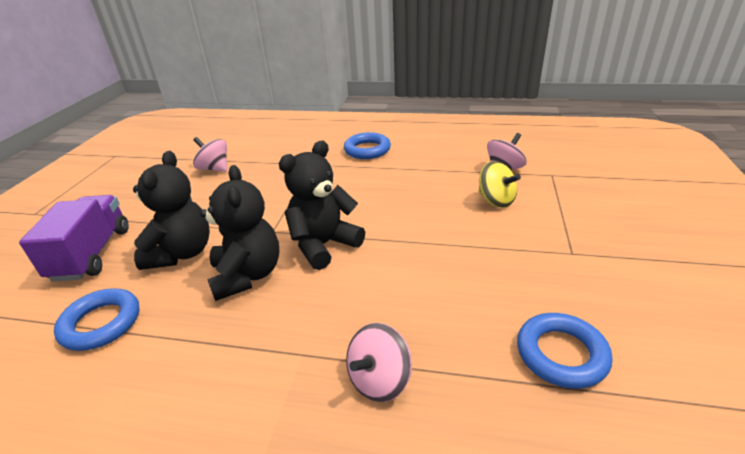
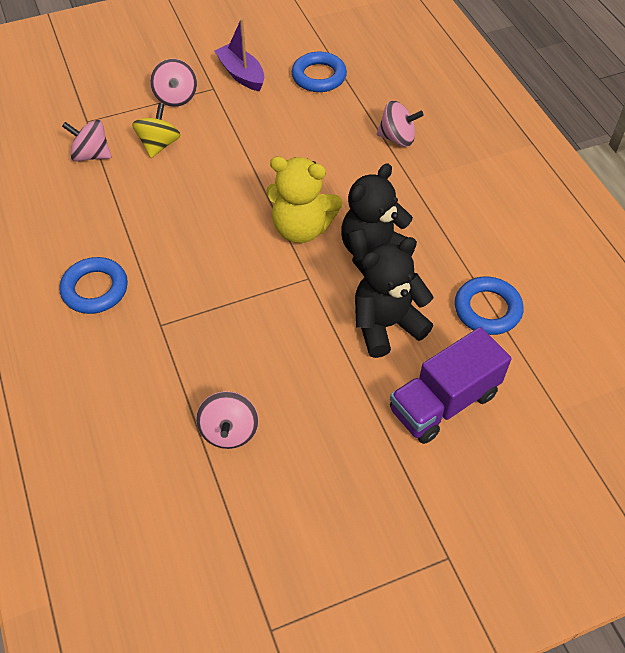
camera: 125 degrees left, 20 degrees up
(323, 245) = (301, 228): black teddy bear -> yellow teddy bear
(566, 225) = (176, 97): none -> pink spinning top
(592, 281) = (241, 74): none -> purple boat

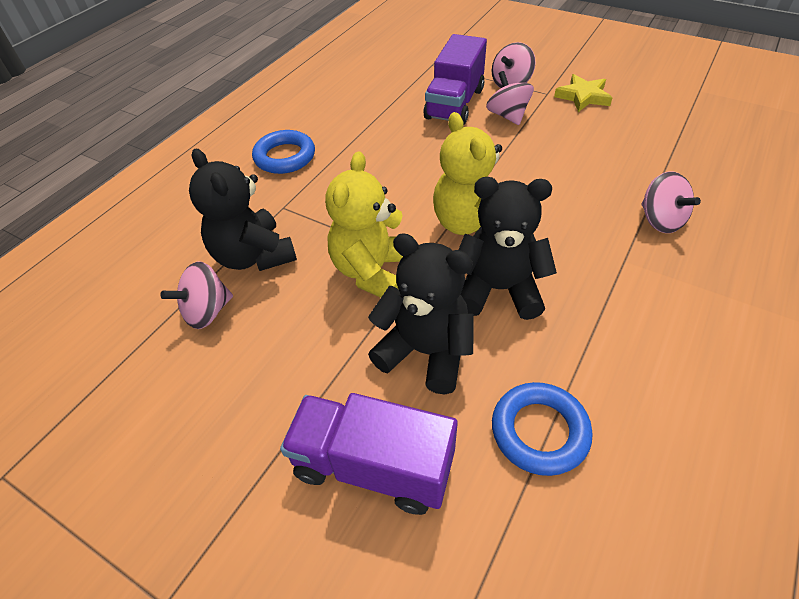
camera: 55 degrees right, 5 degrees down
(91, 155) = (404, 84): pink spinning top -> pink spinning top (507, 116)
(159, 145) = (454, 104): yellow spinning top -> purple truck
(198, 372) = (253, 256): none -> black teddy bear
(241, 74) = (583, 96): purple boat -> yellow star
(290, 309) = (373, 271): none -> yellow teddy bear
(319, 76) = (650, 133): blue ring -> none

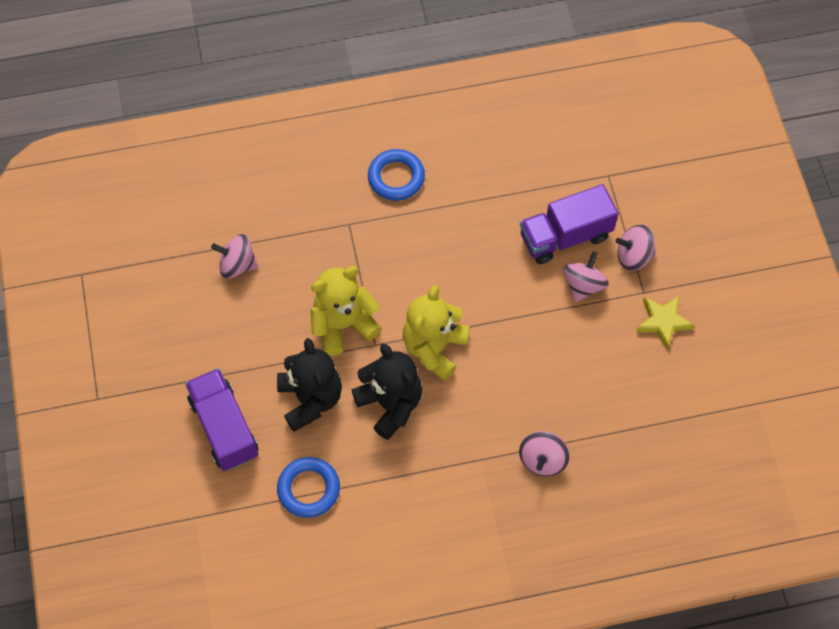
camera: 45 degrees right, 15 degrees up
(253, 256) = (295, 248): black teddy bear -> none

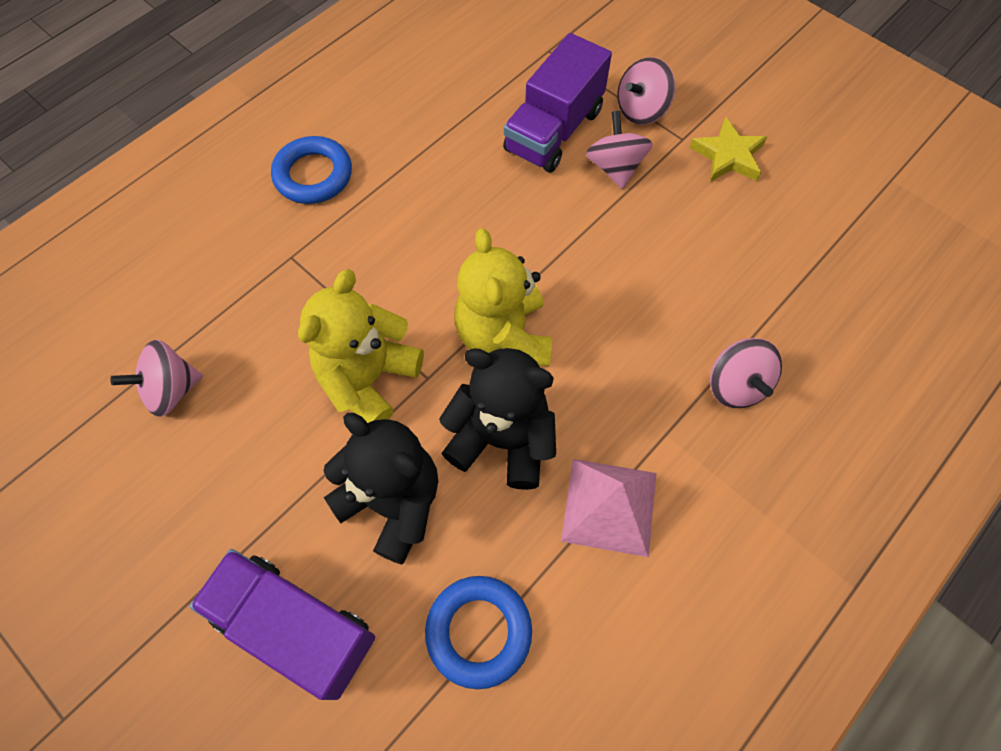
camera: 35 degrees left, 0 degrees up
(419, 475) = (609, 506): none -> pink pyramid

